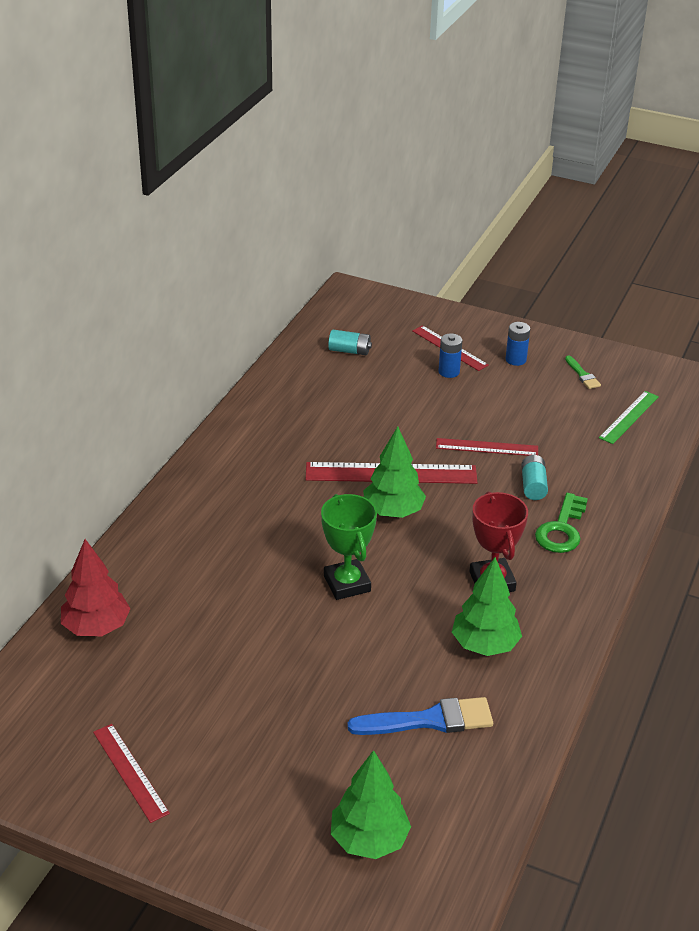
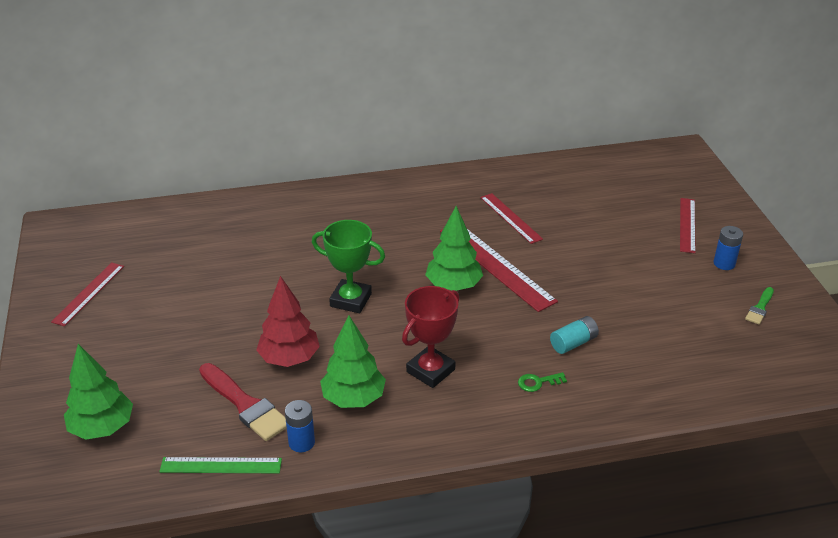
camera: 55 degrees right, 0 degrees up
(96, 627) = (204, 219): red tree -> red tree (289, 358)
(347, 584) = (351, 300): green trophy -> green trophy turned 75 degrees clockwise
(349, 351) = (612, 182): turquoise battery -> none
(429, 720) = (245, 405): blue brush -> red brush
(449, 372) = (656, 238): blue battery -> blue battery (301, 442)
(487, 447) = (589, 298): red ruler -> red ruler (510, 218)
(561, 529) = (538, 382): green key -> green key, size x0.54
(629, 417) = (741, 360): green ruler -> green ruler (221, 465)

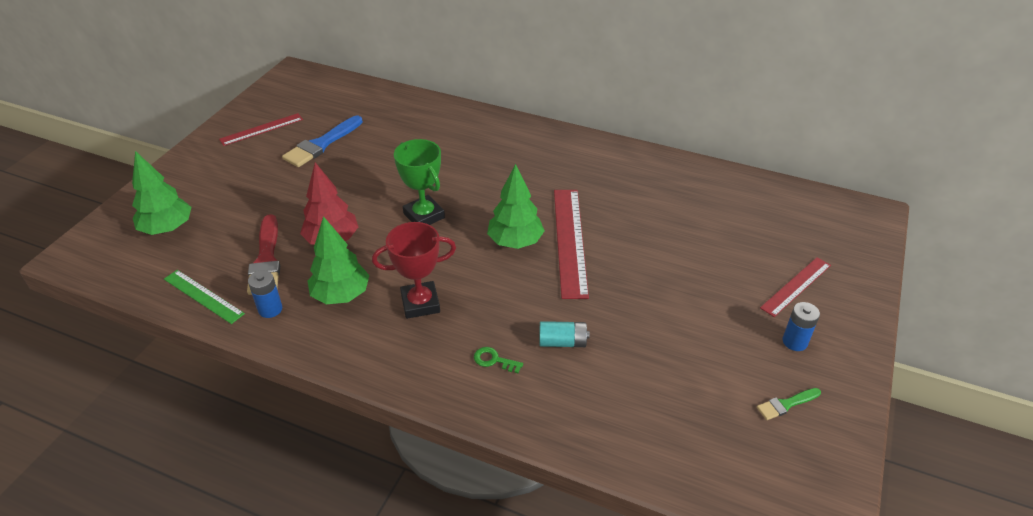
camera: 35 degrees right, 5 degrees up
(174, 281) = (321, 144): none -> blue brush
(510, 218) = (628, 205): red ruler -> none

